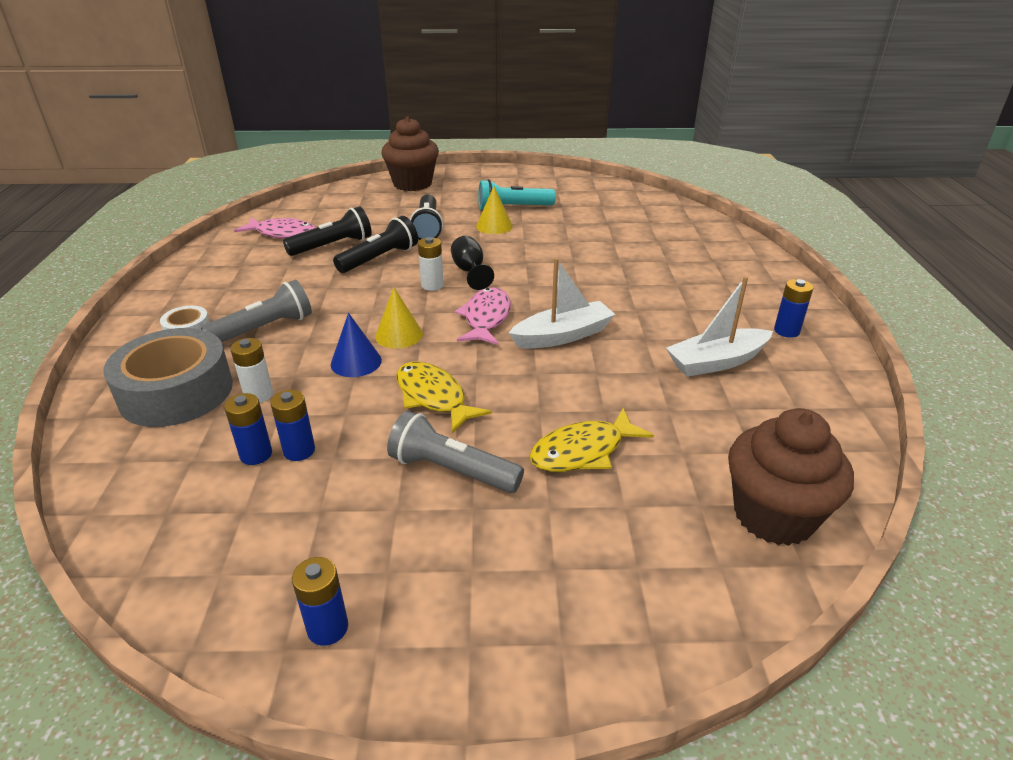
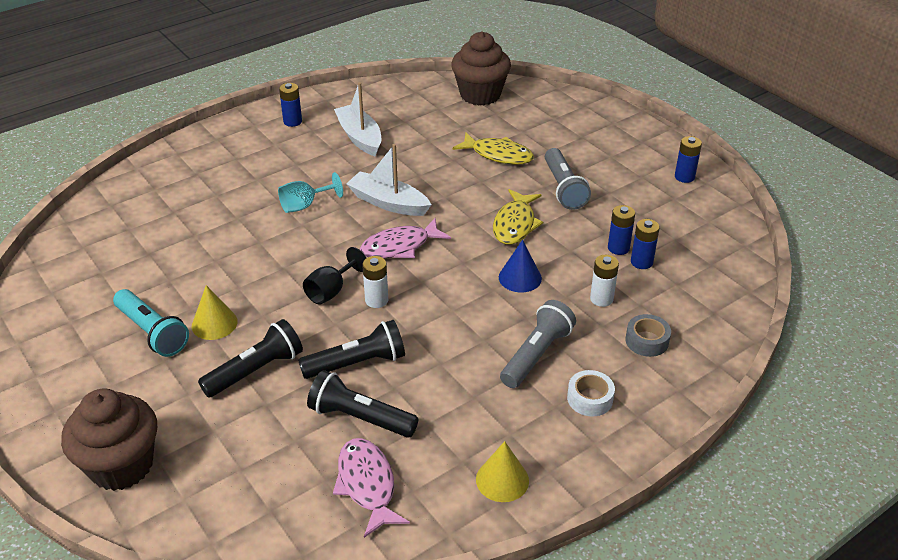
camera: 125 degrees left, 5 degrees up
(176, 392) = (647, 341): grey tape -> grey tape, size x0.46
(265, 328) = (536, 354): grey flashlight -> grey flashlight turned 105 degrees clockwise
(379, 258) = (357, 363): black flashlight -> black flashlight turned 150 degrees clockwise
(399, 335) = (467, 277): yellow cone -> yellow cone (502, 480)
(606, 293) = (304, 205): none -> turquoise goblet
(716, 362) = (359, 137): white boat -> white boat turned 150 degrees counterclockwise

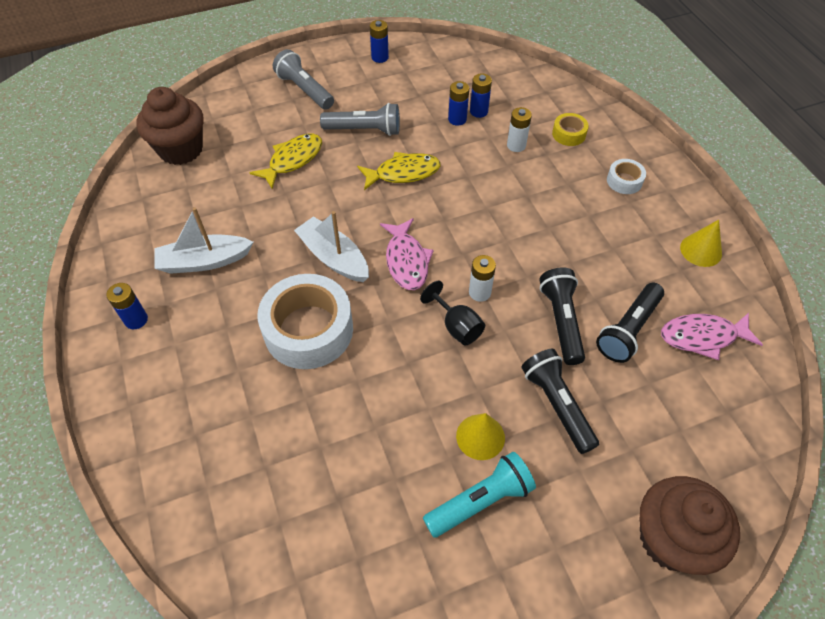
camera: 75 degrees left, 15 degrees up
(304, 205) = (308, 330): turquoise goblet -> white tape
(388, 203) = (334, 257): white boat -> white boat turned 90 degrees clockwise
(515, 224) = (403, 173): yellow fish -> yellow fish turned 45 degrees counterclockwise
(520, 278) = (476, 187): blue cone -> none
(536, 354) = (572, 199): grey flashlight -> grey flashlight (304, 90)
(647, 341) = (568, 134): grey tape -> yellow tape

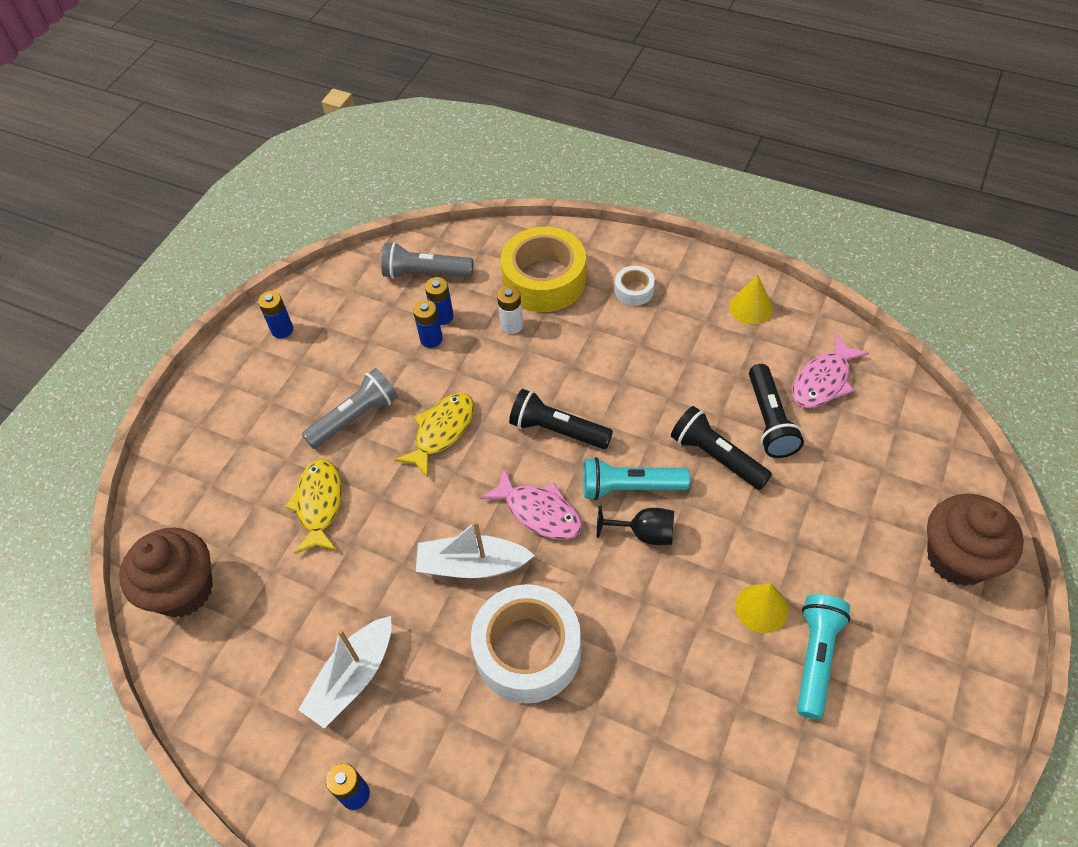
camera: 40 degrees left, 0 degrees up
(304, 90) = (243, 422): grey flashlight -> grey flashlight (425, 273)
(479, 292) = (629, 487): white battery -> turquoise flashlight
(557, 405) = (785, 529): black flashlight -> black flashlight (557, 430)
(568, 134) = (544, 280): yellow tape -> yellow tape, size x2.17

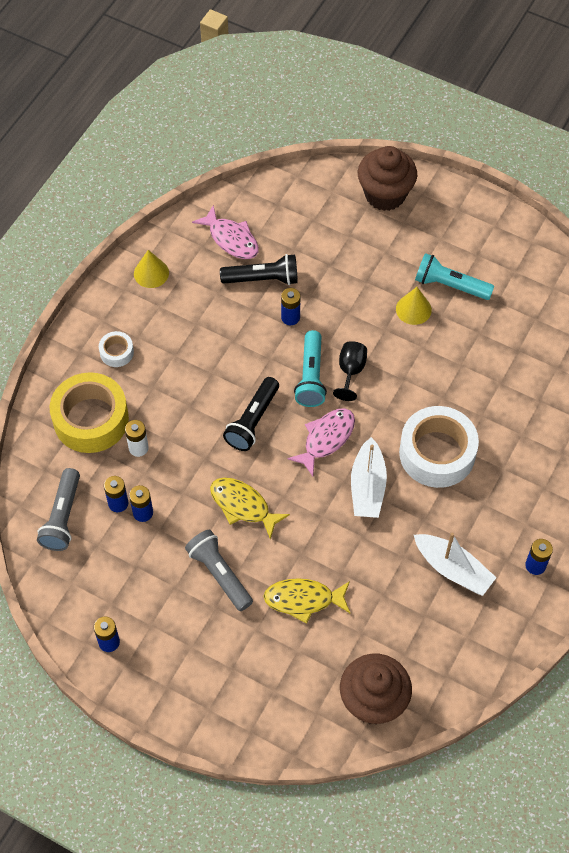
camera: 90 degrees left, 5 degrees up
(716, 456) = (290, 317): black flashlight -> blue battery

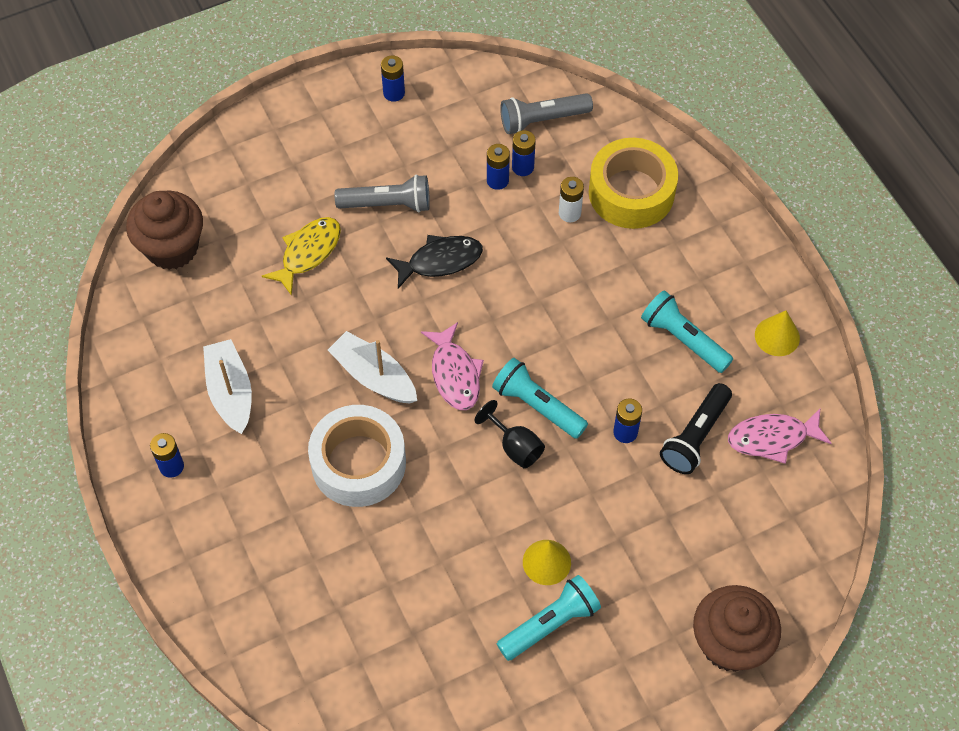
camera: 125 degrees right, 0 degrees up
(62, 517) = (542, 120): grey flashlight -> grey flashlight turned 60 degrees counterclockwise
(116, 352) = (695, 253): white tape -> none
(194, 323) = (683, 339): none -> turquoise flashlight
(243, 506) = (440, 261): yellow fish -> black fish
(252, 421) = (525, 323): black flashlight -> none
(453, 569) = (230, 392): white boat -> white boat turned 90 degrees clockwise

